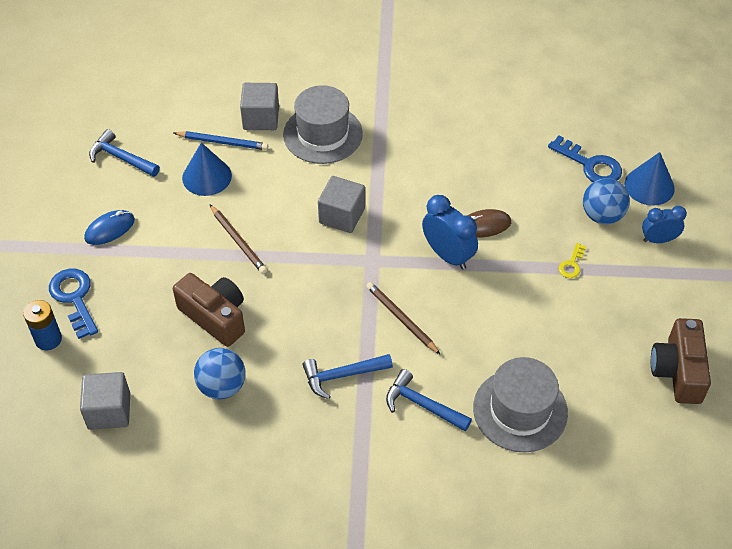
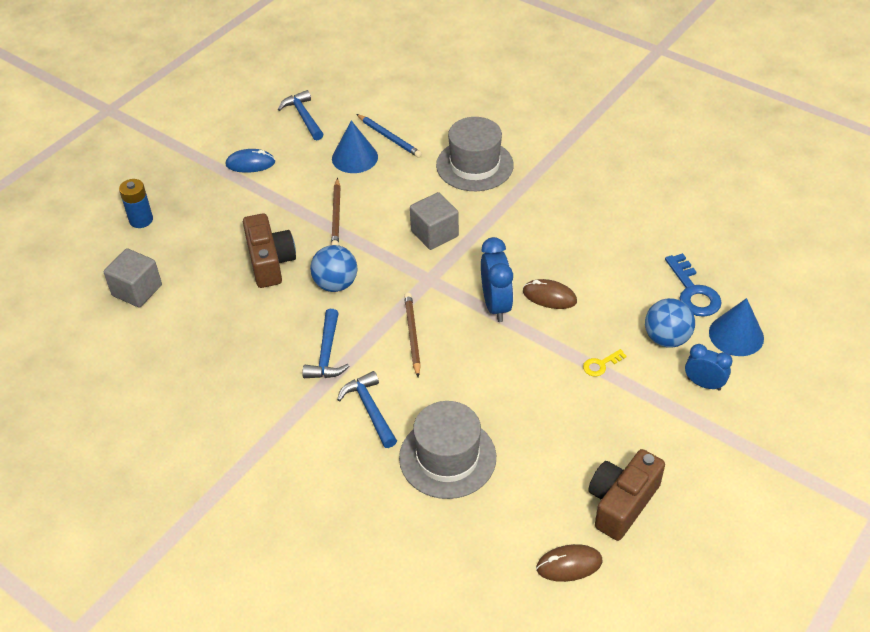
camera: 35 degrees right, 5 degrees down
(74, 298) = (183, 200): blue key -> none
(222, 386) = (230, 314): blue ball -> blue ball (335, 284)
(261, 118) = (435, 132): grey cube -> none
(342, 375) = (326, 353): blue hammer -> blue hammer turned 105 degrees counterclockwise
(681, 444) = (569, 565): none -> brown mouse

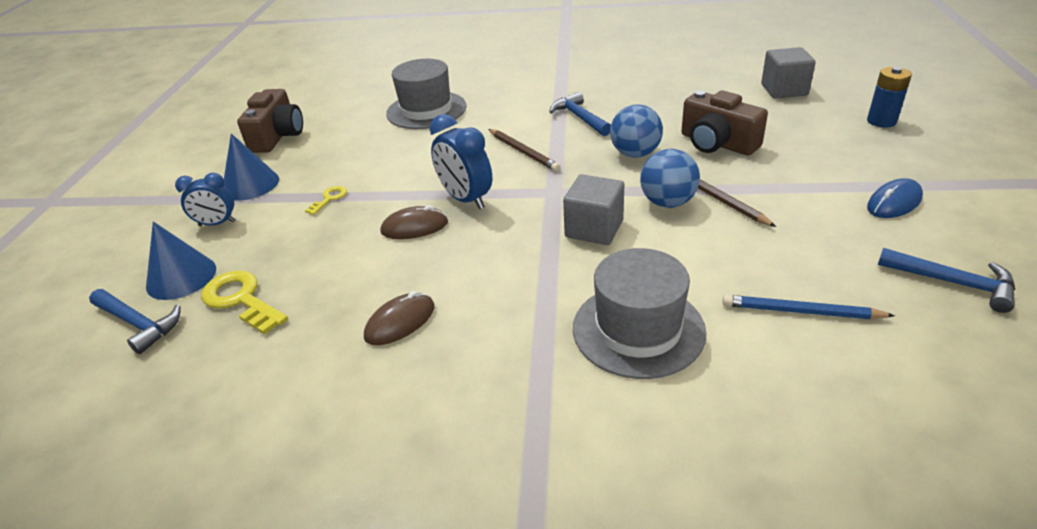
camera: 150 degrees right, 10 degrees down
(354, 157) = (799, 264): blue cone -> blue cone (250, 184)
(370, 409) = (508, 108): blue hammer -> blue hammer (138, 324)
(569, 565) = (306, 103): brown mouse -> brown mouse (400, 322)
(666, 338) = (265, 243): blue ball -> blue ball (667, 202)
(693, 292) = (240, 299): blue key -> yellow key

